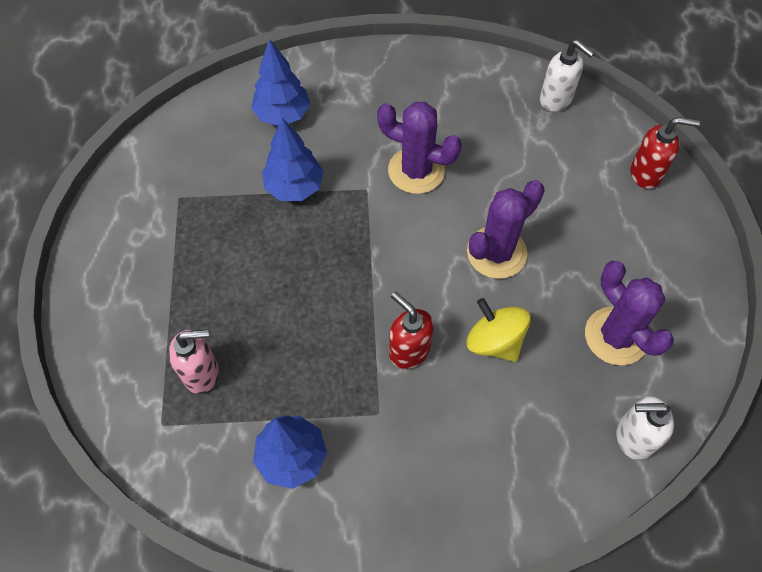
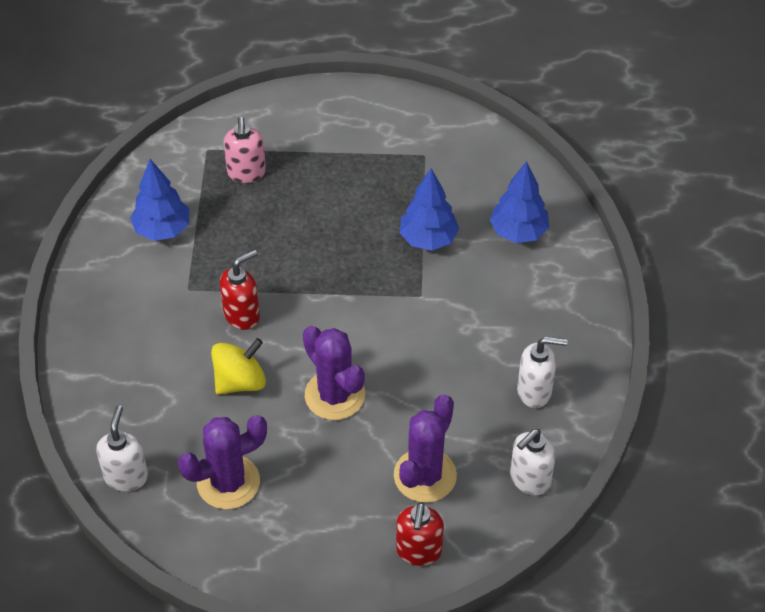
camera: 95 degrees right, 10 degrees down
(416, 170) = (440, 338): purple cactus -> purple cactus (425, 475)
(465, 98) = (535, 391): none -> white soap dispenser

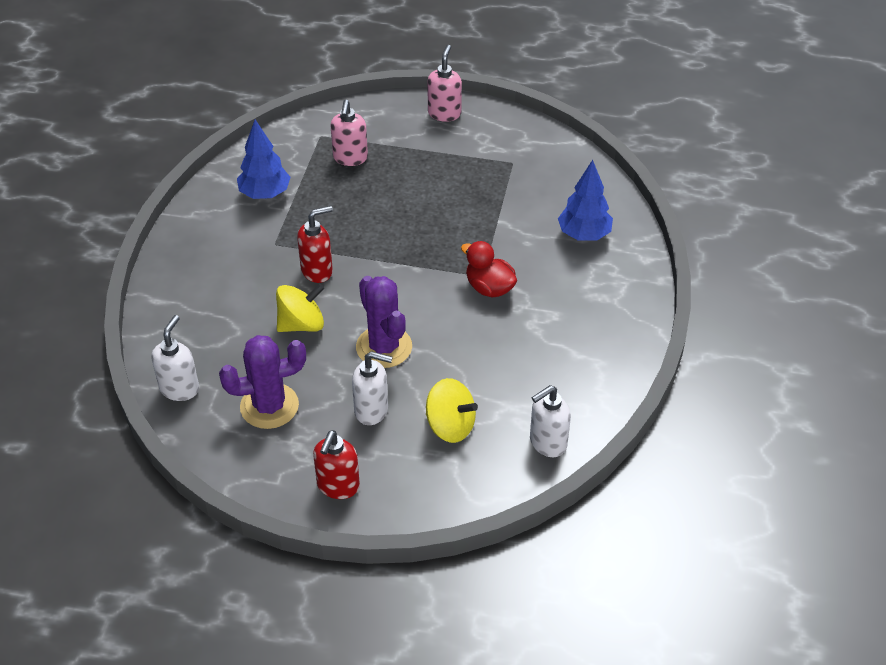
camera: 10 degrees right, 5 degrees down
(337, 104) = (444, 113): none -> pink soap dispenser
(418, 551) = (429, 489): red soap dispenser -> red soap dispenser (338, 486)
(425, 475) = (450, 426): purple cactus -> yellow spinning top
(428, 239) = (500, 230): blue tree -> none
(431, 309) = (489, 288): none -> red duck
(535, 391) = (569, 369): white soap dispenser -> white soap dispenser (372, 410)

